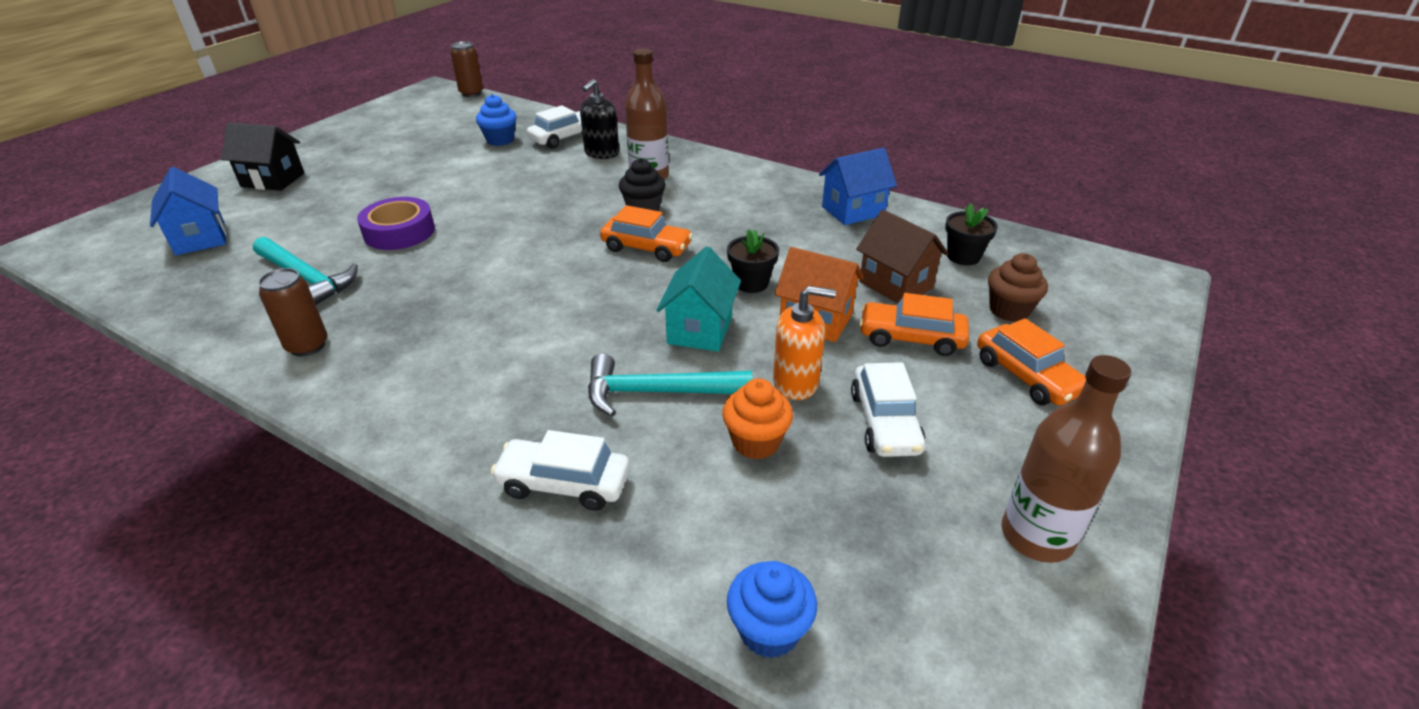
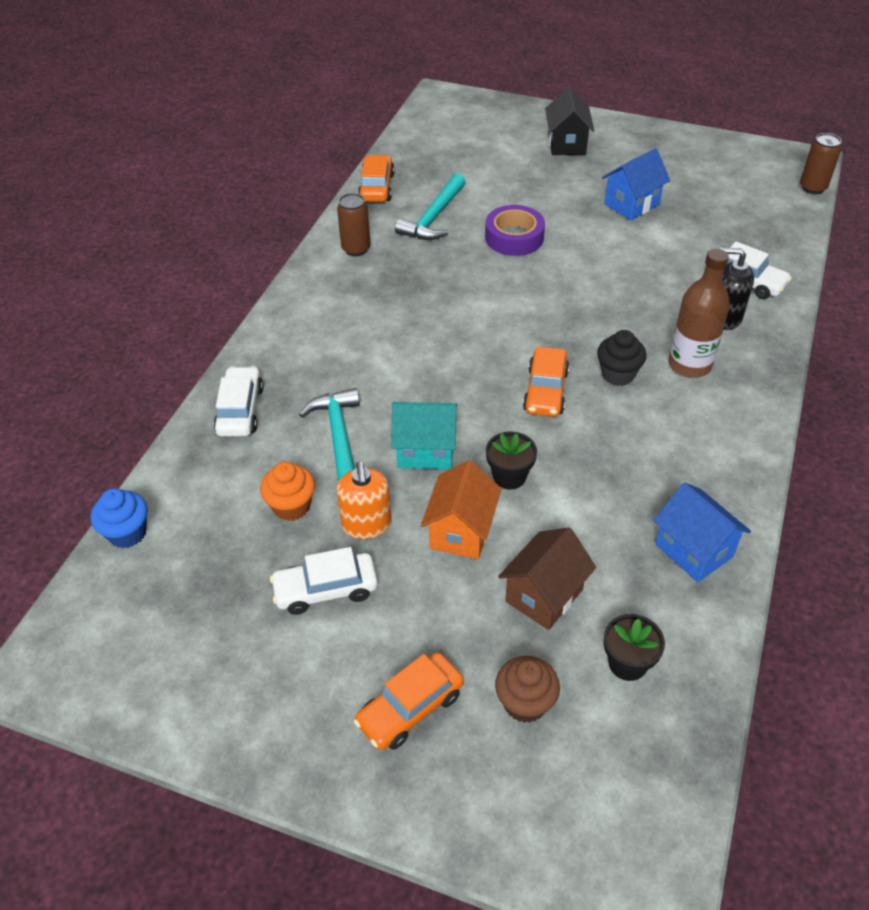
camera: 80 degrees right, 10 degrees up
(200, 238) = (468, 149): blue house -> blue house (631, 204)
(500, 140) = (713, 240): blue cupcake -> none
(911, 338) = (451, 609): orange car -> orange car (376, 187)
(1036, 536) = (208, 693): brown bottle -> none

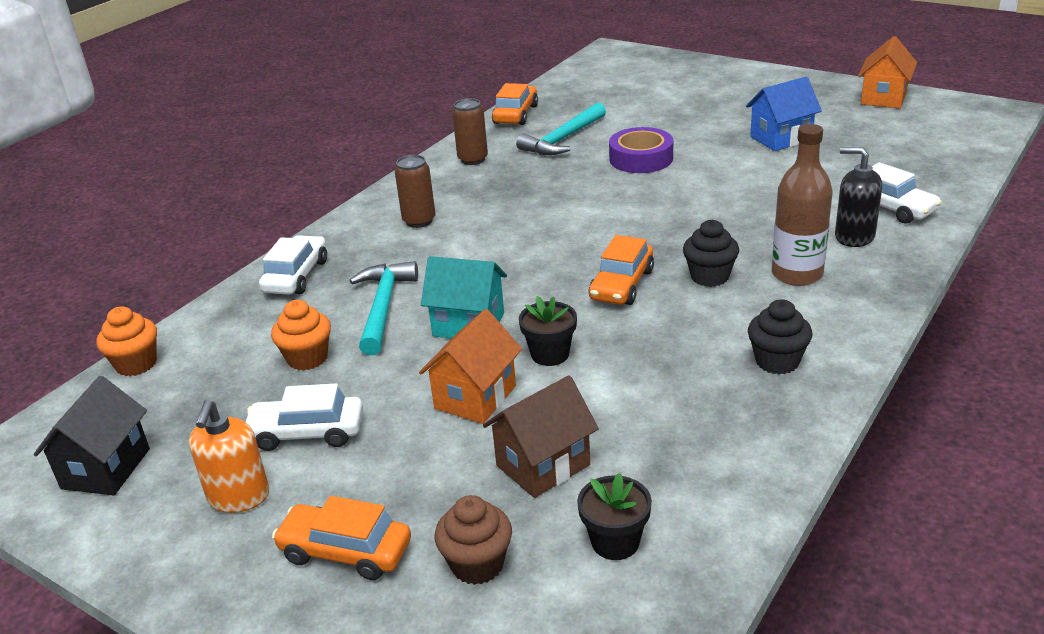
camera: 15 degrees right, 15 degrees down
(127, 533) = (136, 364): blue cupcake -> orange cupcake
(366, 524) = (377, 381): orange soap dispenser -> orange soap dispenser (239, 497)
(410, 708) = (345, 552): orange car -> orange car turned 45 degrees clockwise
(566, 144) = (728, 89): black house -> black house (106, 468)
(694, 550) = (738, 442): blue house -> none
(700, 462) = (777, 361): none -> black cupcake
(707, 149) = (883, 98): none -> orange house
(812, 188) = (998, 134): brown can -> brown can (419, 221)

